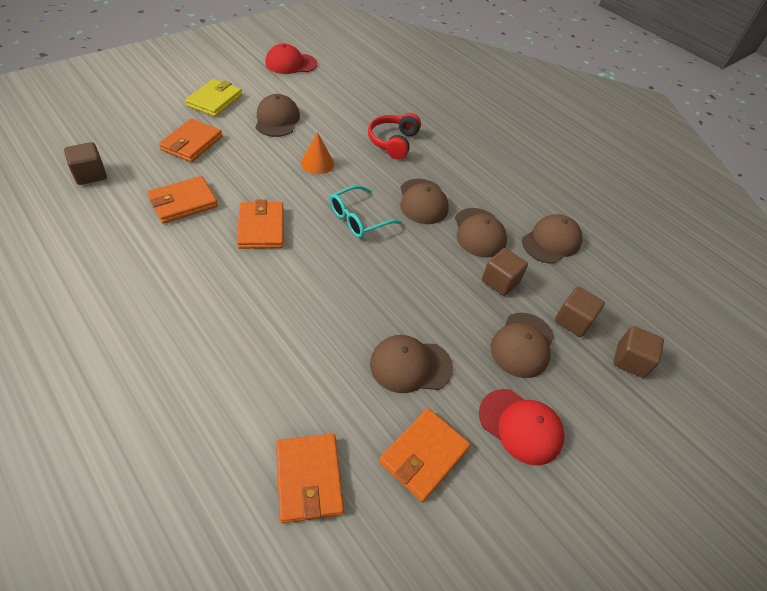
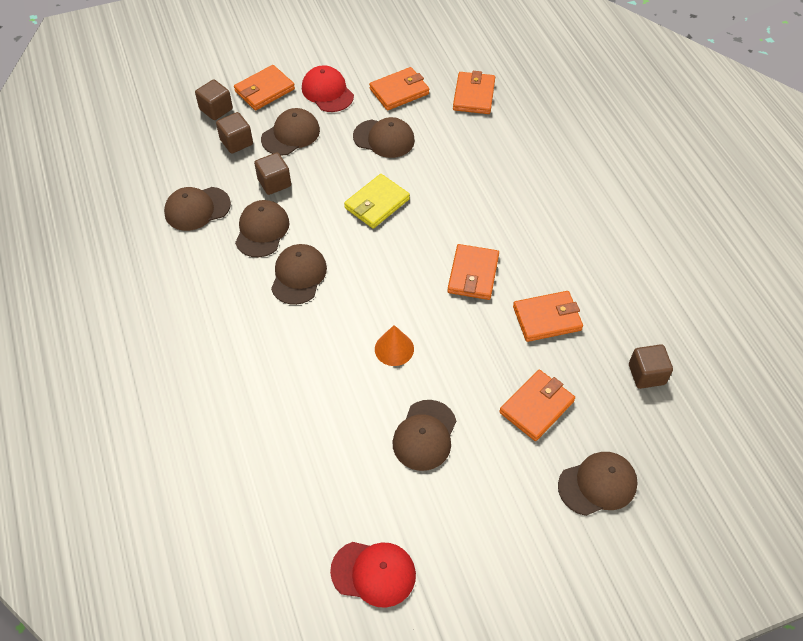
camera: 155 degrees left, 5 degrees up
(144, 109) = (597, 484): none -> brown cap
(215, 100) = (503, 490): yellow wallet -> yellow wallet (377, 203)
(358, 219) = (374, 267): turquoise glasses -> none
(393, 142) = (289, 367): red headphones -> none
(599, 406) = (264, 90): none -> orange wallet

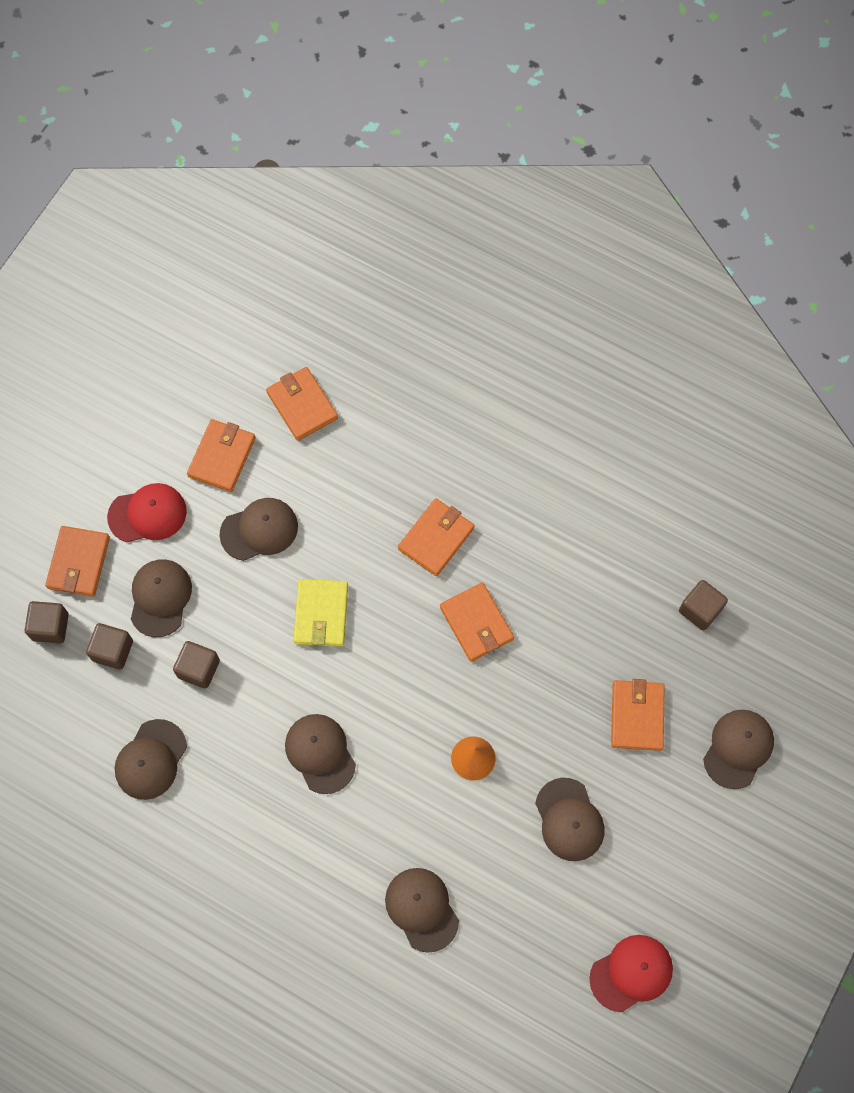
camera: 40 degrees left, 15 degrees up
(262, 230) = (239, 732): brown cap -> brown cap (422, 909)
(327, 92) = (147, 514): red cap -> red cap turned 150 degrees clockwise
(547, 318) = (577, 619): orange wallet -> orange wallet (436, 538)

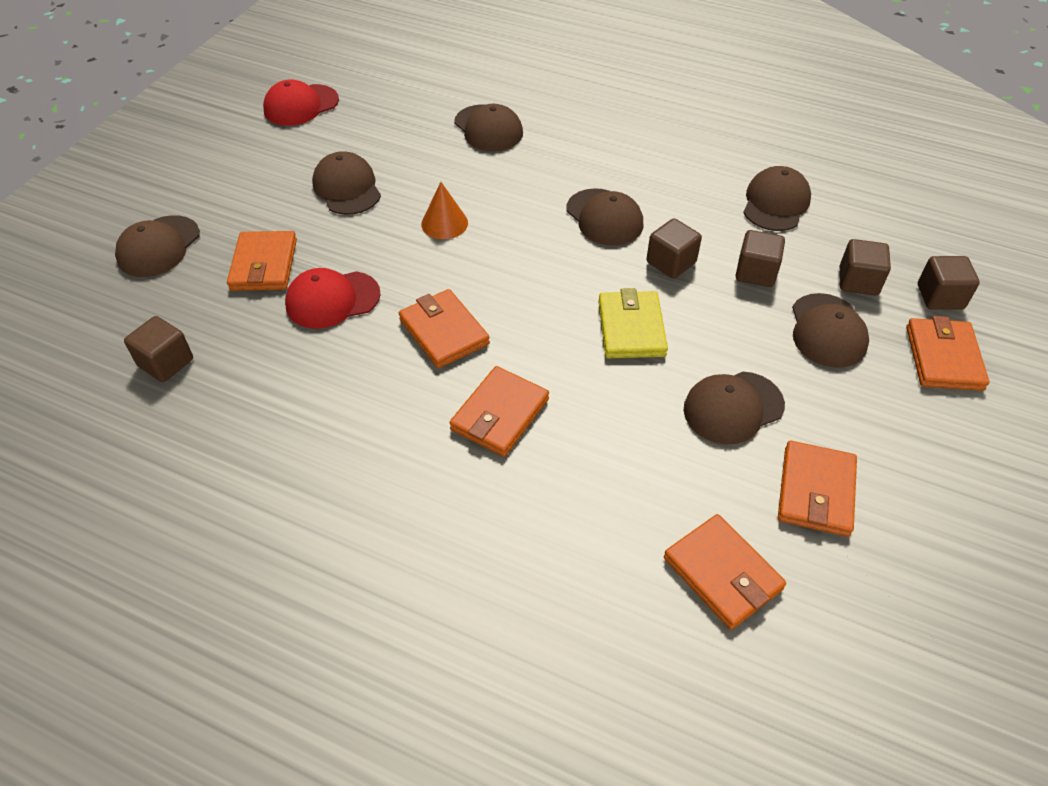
camera: 175 degrees right, 20 degrees down
(147, 514) = (885, 415): red cap -> red cap (332, 300)
(271, 688) = (671, 262): none -> brown cube

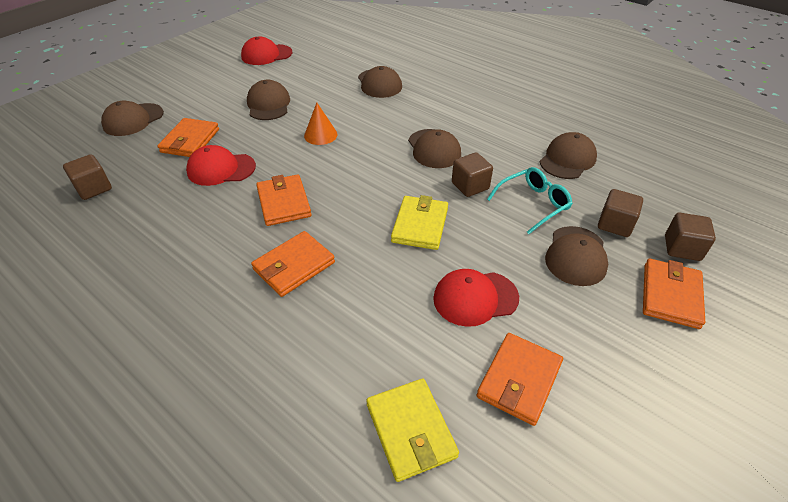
camera: 15 degrees right, 5 degrees down
(722, 574) = (410, 430): orange wallet -> yellow wallet
(733, 407) = (475, 298): brown cap -> red cap
(756, 272) = (533, 204): brown cube -> turquoise glasses

